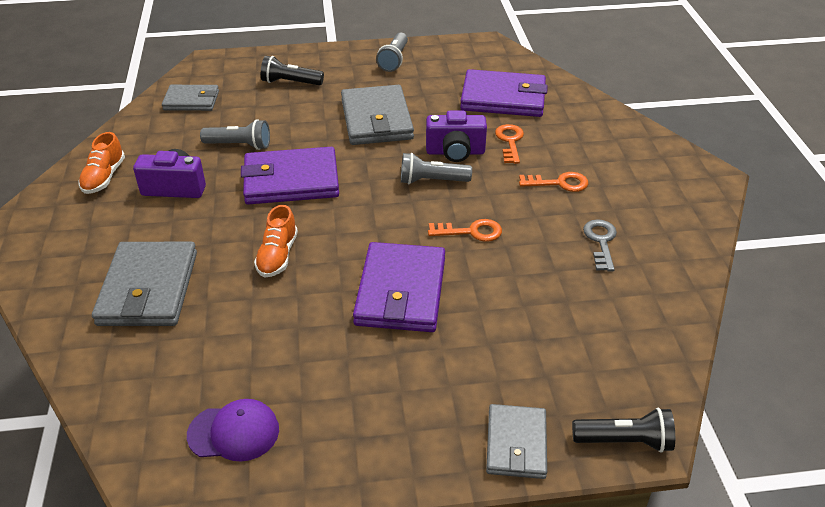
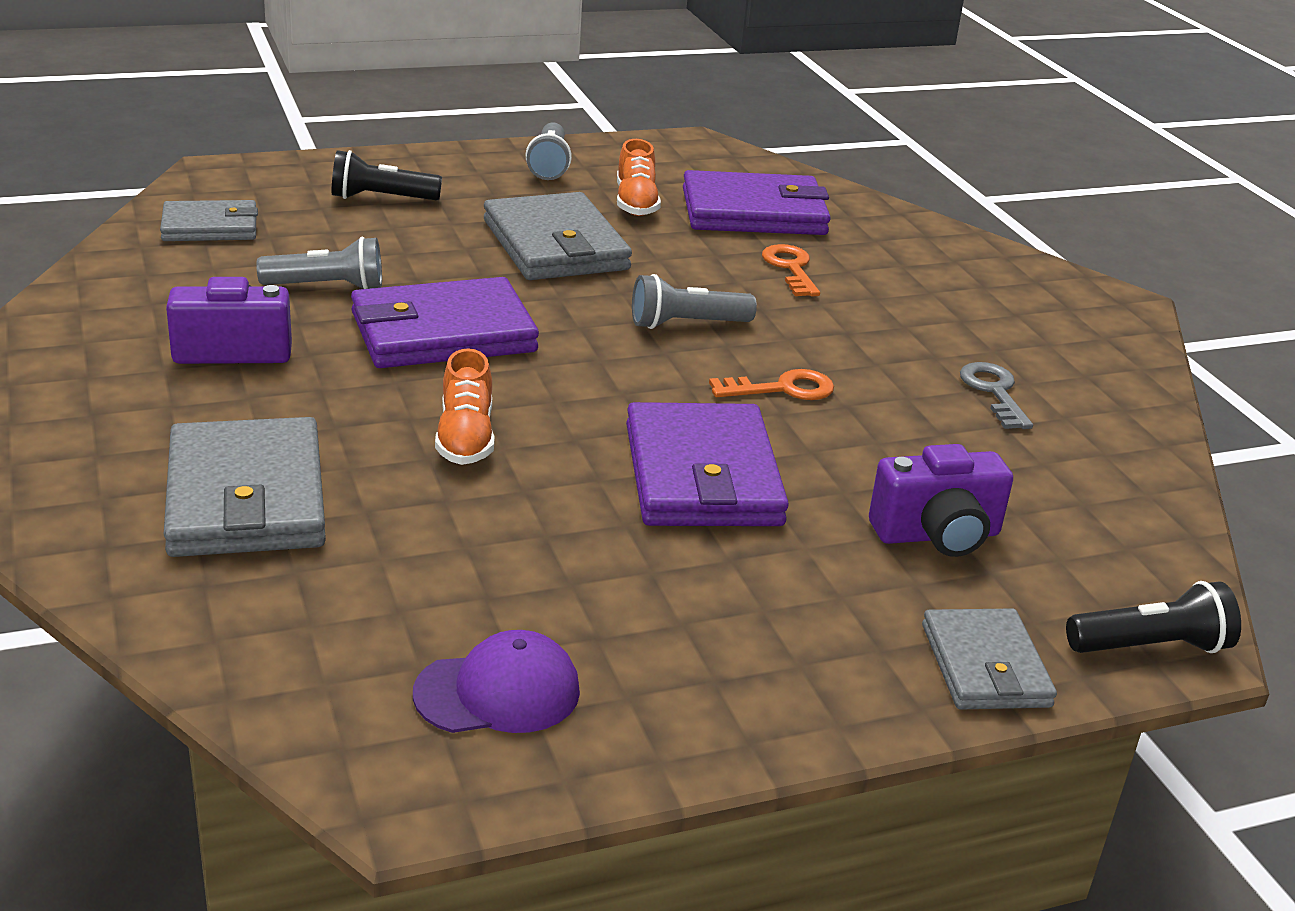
camera: 15 degrees left, 10 degrees down
(104, 177) = (89, 341): orange shoe -> orange shoe (636, 203)
(455, 152) = (708, 285): purple camera -> purple camera (937, 535)
(559, 183) = (894, 320): orange key -> none

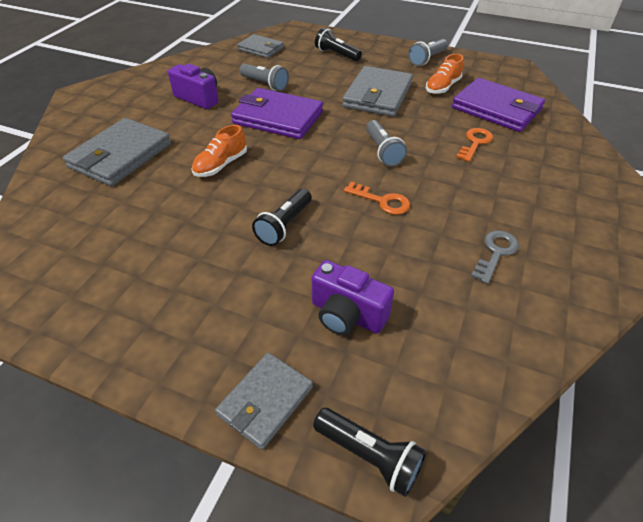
camera: 45 degrees right, 15 degrees up
(498, 692) = (72, 278): purple cap -> none
(686, 324) = (383, 151): grey flashlight -> grey flashlight turned 135 degrees counterclockwise
(702, 475) = (284, 225): purple wallet -> black flashlight

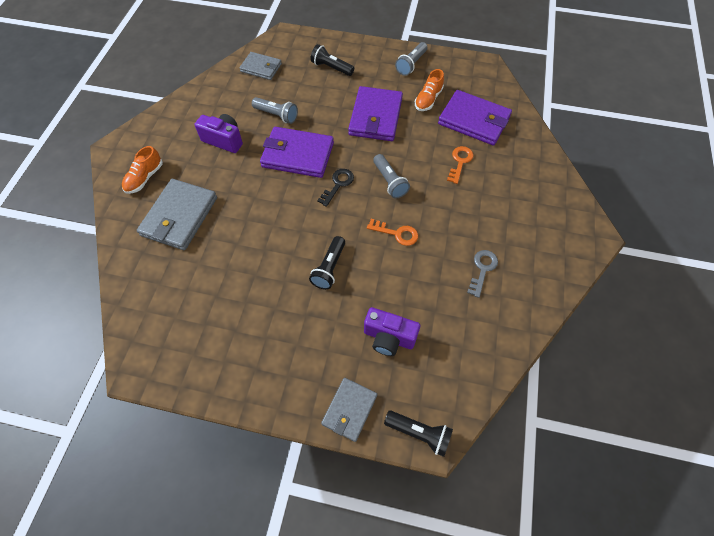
camera: 10 degrees left, 15 degrees up
(221, 165) = (265, 215): orange shoe -> orange shoe (145, 178)
(318, 147) = (338, 184): none -> black key
(377, 95) = (375, 117): grey wallet -> purple wallet

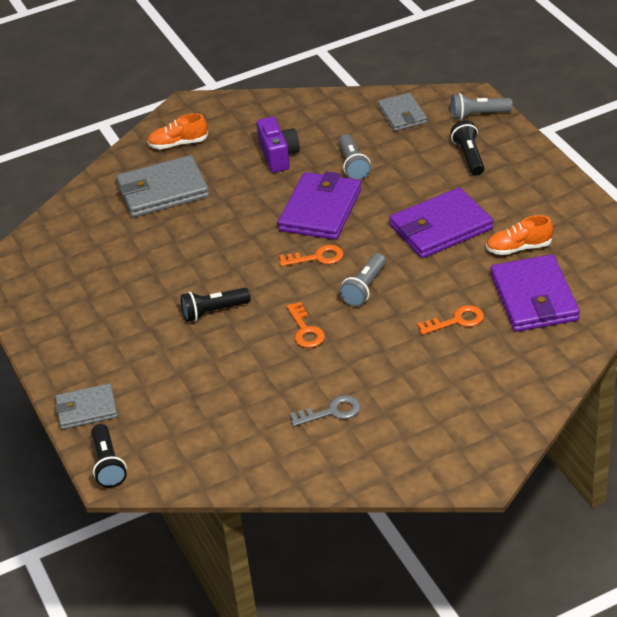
camera: 55 degrees right, 20 degrees down
(297, 155) = (320, 210): purple wallet -> purple wallet turned 45 degrees clockwise
(338, 184) = (317, 257): black key -> orange key
(389, 337) = (182, 392): purple camera -> none
(411, 64) = (556, 205): grey flashlight -> grey flashlight (478, 115)

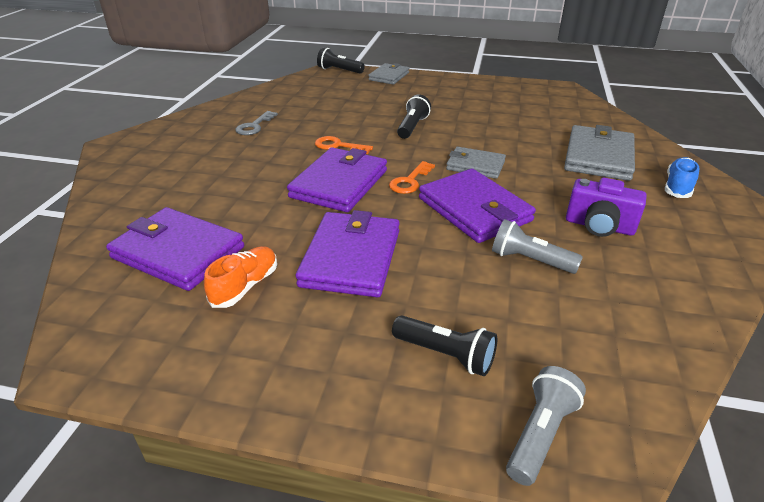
camera: 125 degrees right, 5 degrees down
(178, 144) = (678, 187): orange shoe -> blue shoe
(364, 288) = (339, 184): grey flashlight -> purple wallet
(402, 115) = (611, 354): grey wallet -> grey wallet (475, 165)
(456, 321) = (232, 202): orange key -> none

